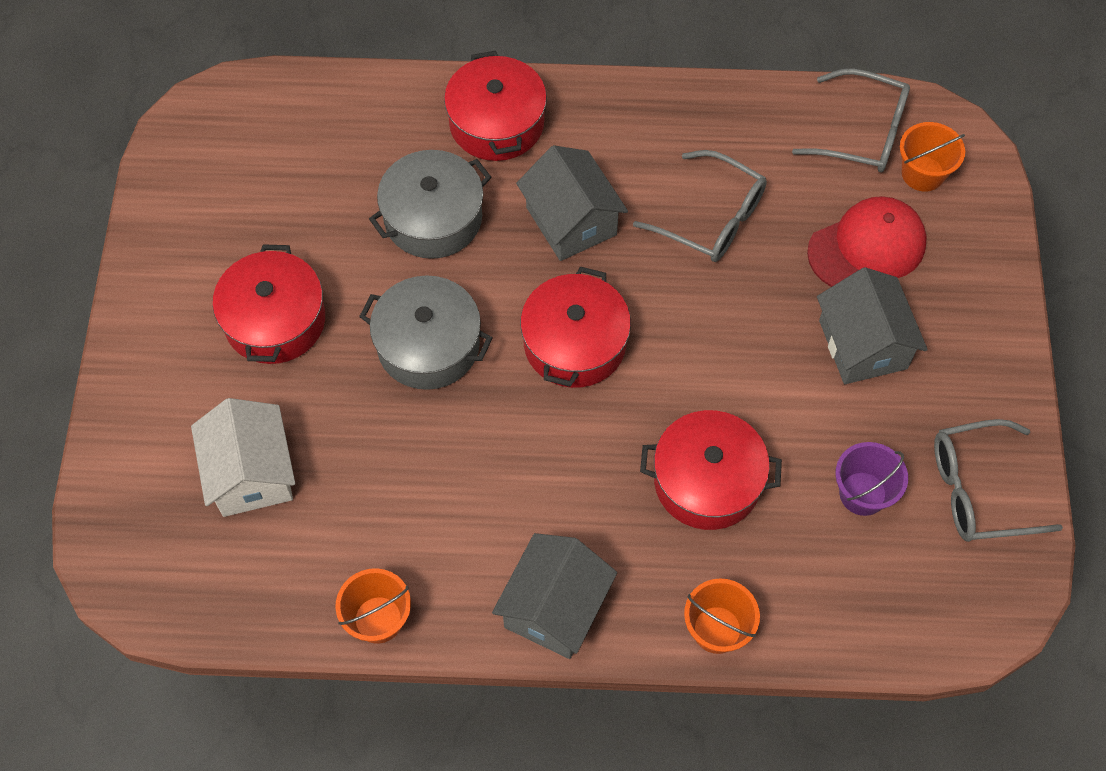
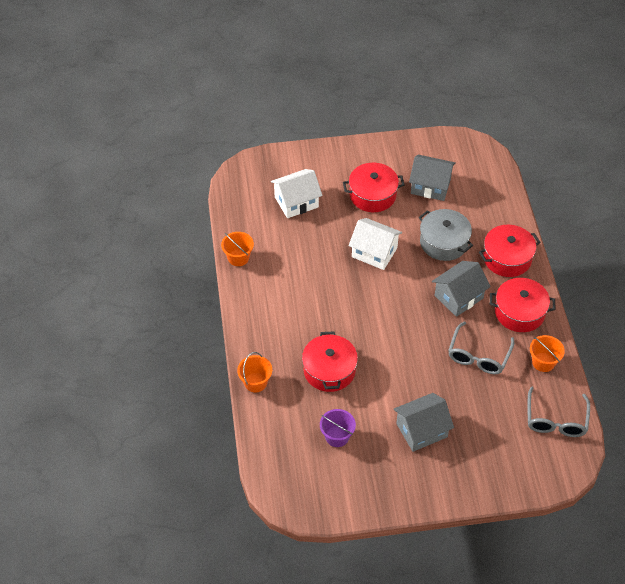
camera: 80 degrees right, 10 degrees down
(428, 345) = (374, 252): grey pot -> white house
(555, 608) = (255, 319): grey house -> grey house (430, 186)
(574, 343) = (390, 308): red pot -> red pot (519, 312)
(867, 247) = (481, 428): red cap -> none
(922, 173) = (538, 451): orange bucket -> orange bucket (543, 362)
(978, 490) = (350, 488): grey glasses -> none

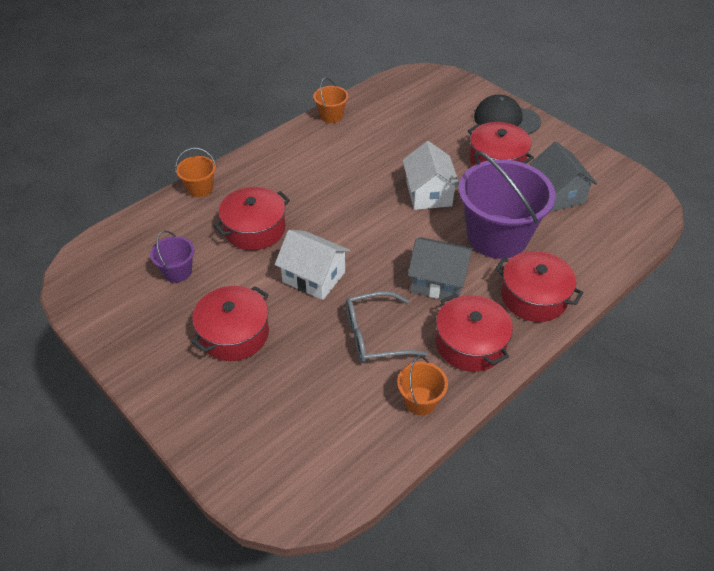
camera: 55 degrees right, 5 degrees down
(296, 202) = (431, 119): white house -> white house (313, 277)
(334, 161) = (506, 119): none -> black cap
(421, 430) = (234, 334): grey house -> red pot
(444, 242) = (497, 236): grey pot -> purple bucket
(556, 420) = (345, 455): grey glasses -> none

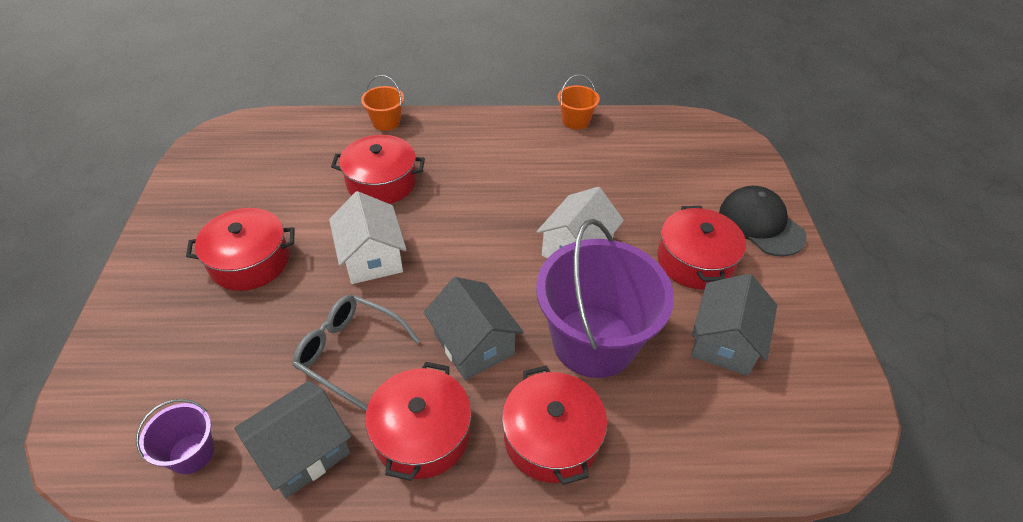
camera: 40 degrees right, 0 degrees up
(177, 271) = (281, 179): purple bucket -> purple bucket (191, 453)
(420, 401) = (303, 452): orange bucket -> grey house

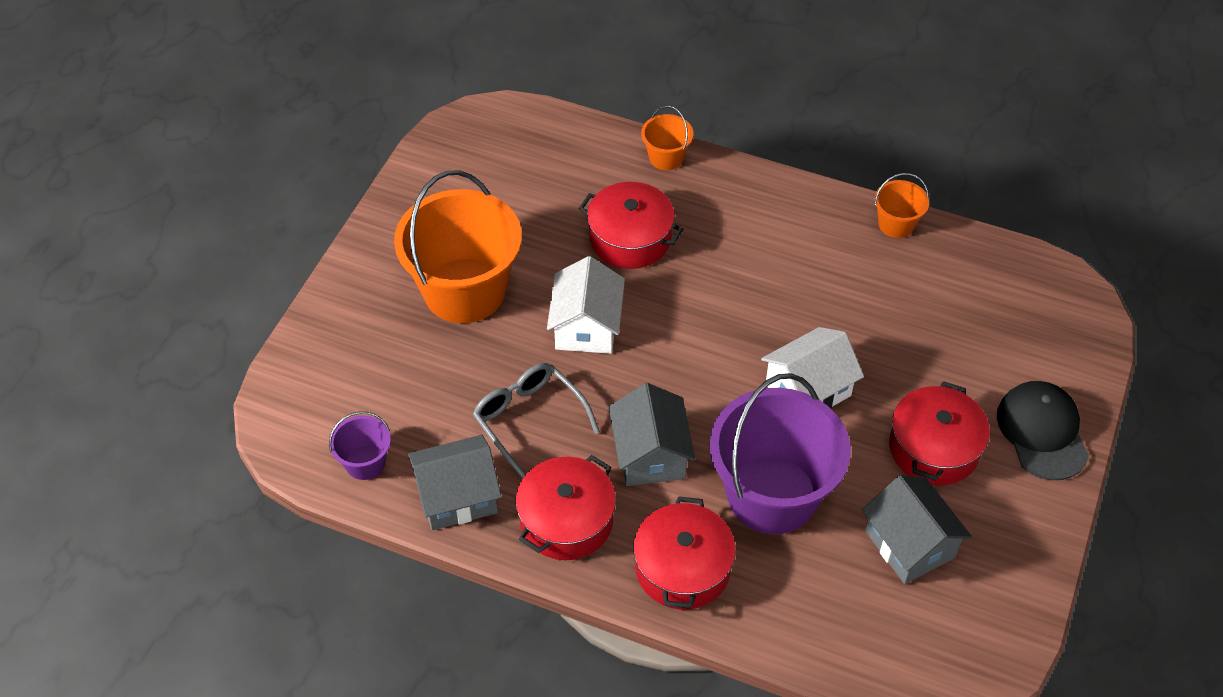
camera: 25 degrees right, 5 degrees up
(250, 261) = (464, 290): red pot -> orange bucket
(724, 342) = (909, 544): grey house -> grey house turned 75 degrees counterclockwise

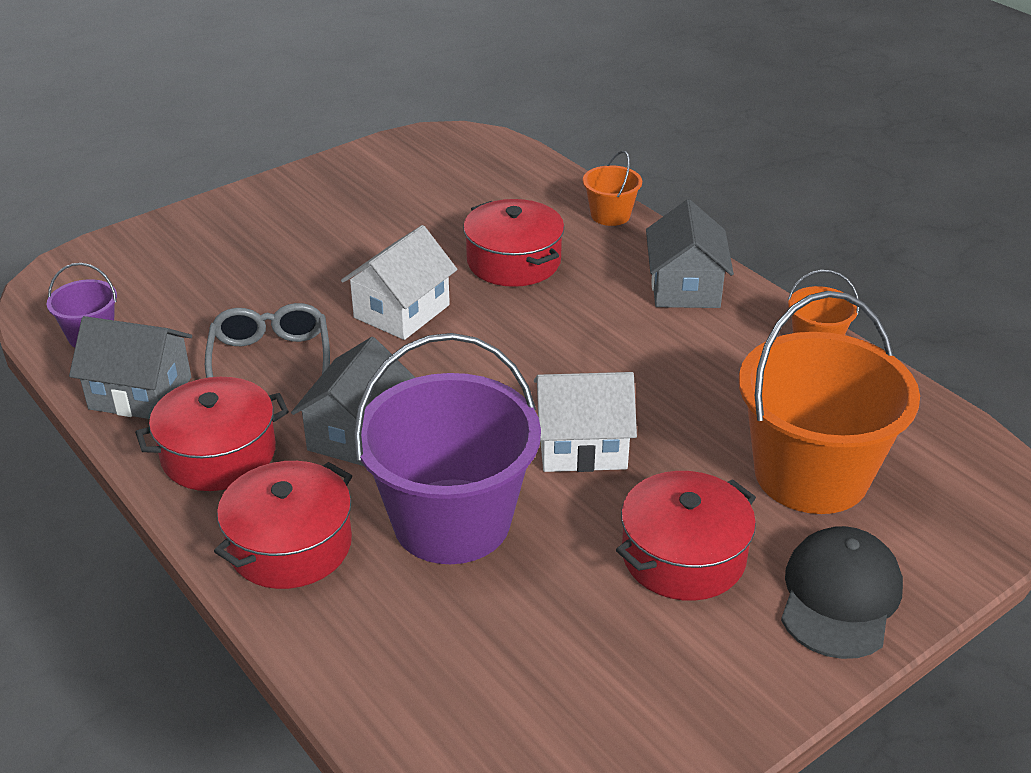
camera: 30 degrees right, 15 degrees down
(464, 290) = (317, 247): orange bucket -> orange bucket (811, 474)
(909, 544) = (568, 637): grey house -> grey house (684, 287)

